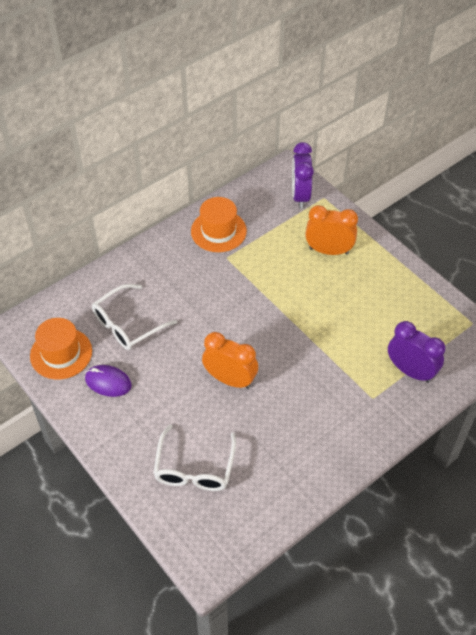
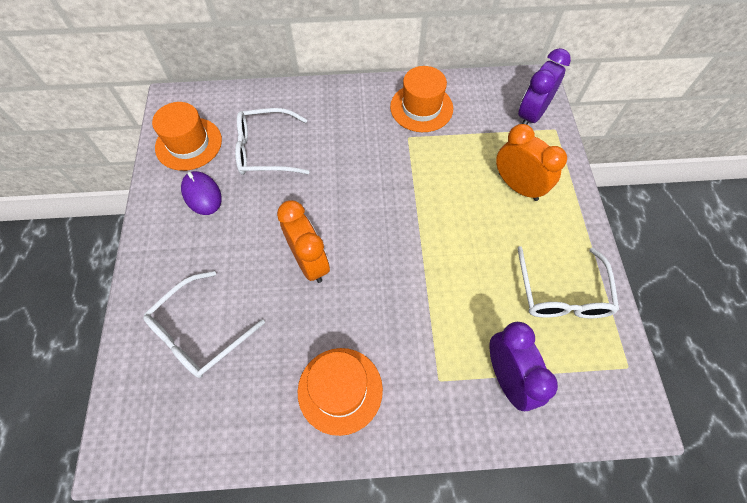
camera: 35 degrees right, 10 degrees up
(318, 441) = (340, 390): none -> orange hat
(406, 303) = (562, 293): none -> white glasses

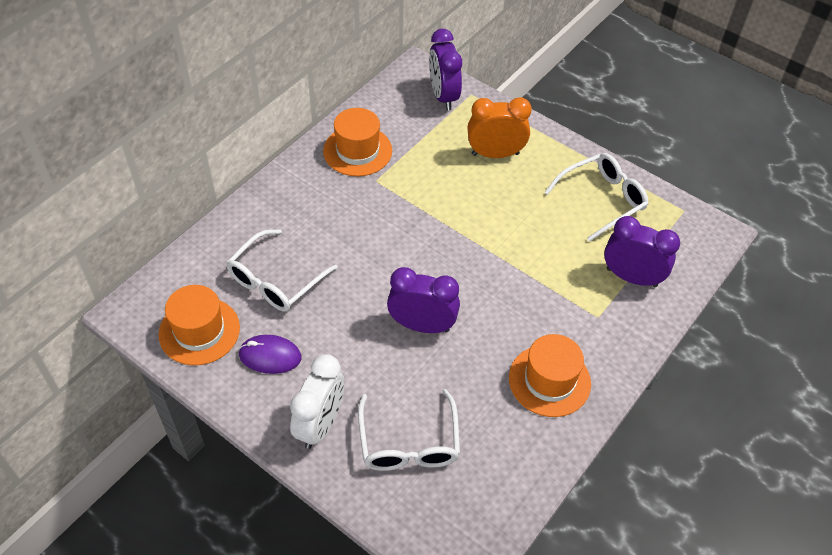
camera: 50 degrees left, 10 degrees down
(170, 265) = (320, 424): none -> white clock
(309, 262) = (422, 325): orange clock -> purple clock
(562, 293) = (602, 200): white glasses -> white glasses turned 75 degrees counterclockwise

